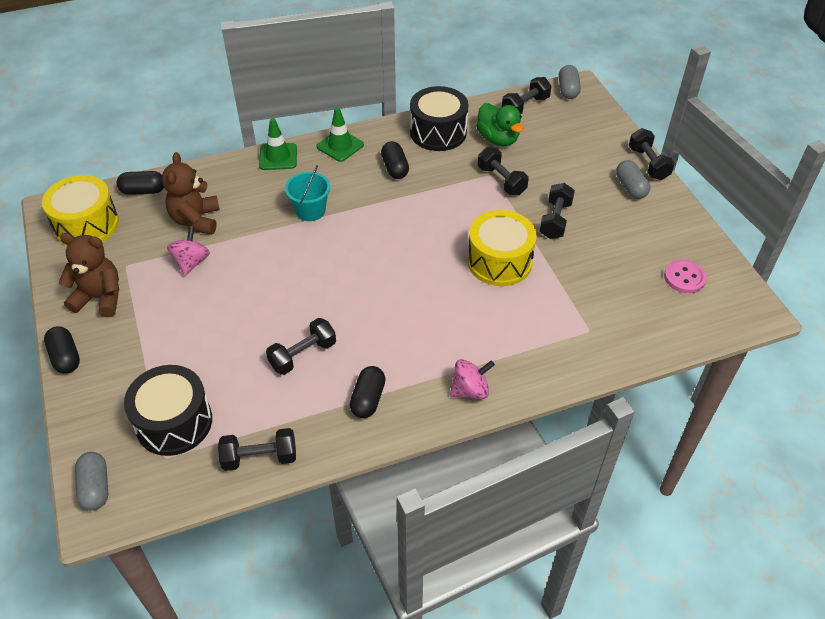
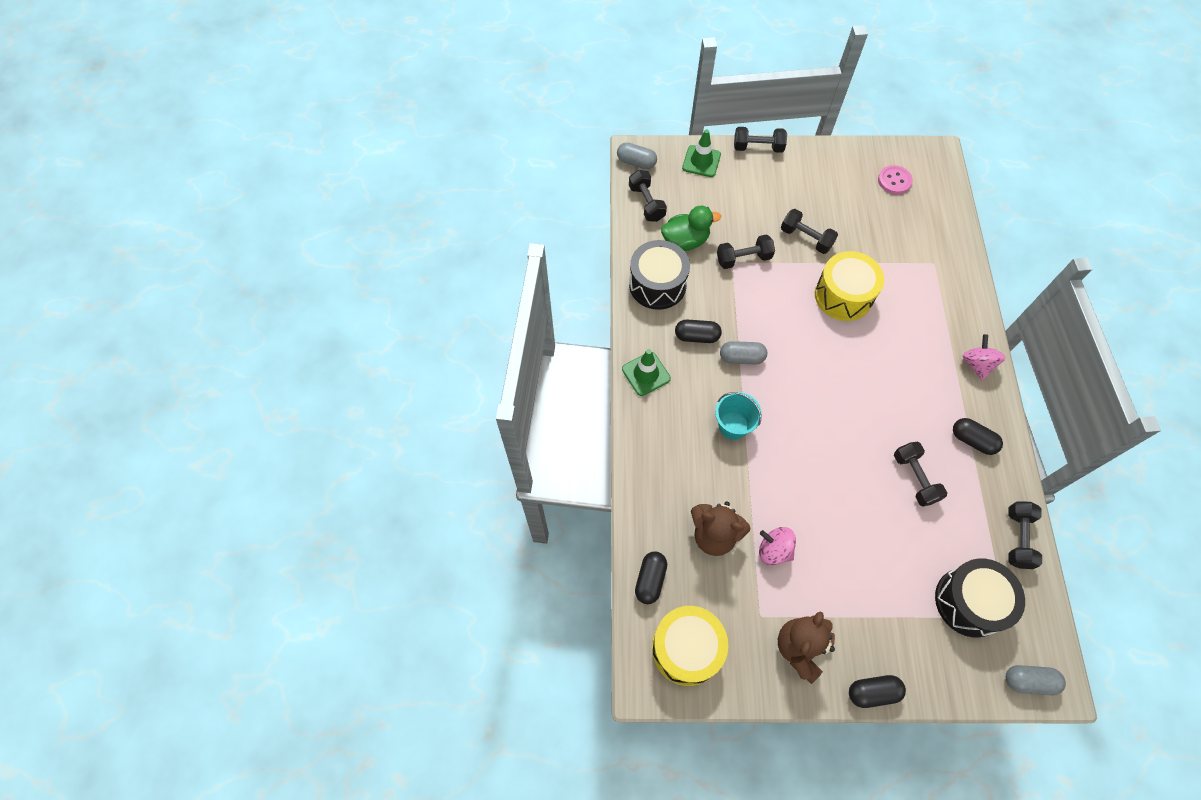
camera: 70 degrees left, 15 degrees up
(278, 157) = (642, 435): green traffic cone -> green traffic cone (701, 161)
(630, 187) = (783, 171): grey capsule -> grey capsule (741, 358)

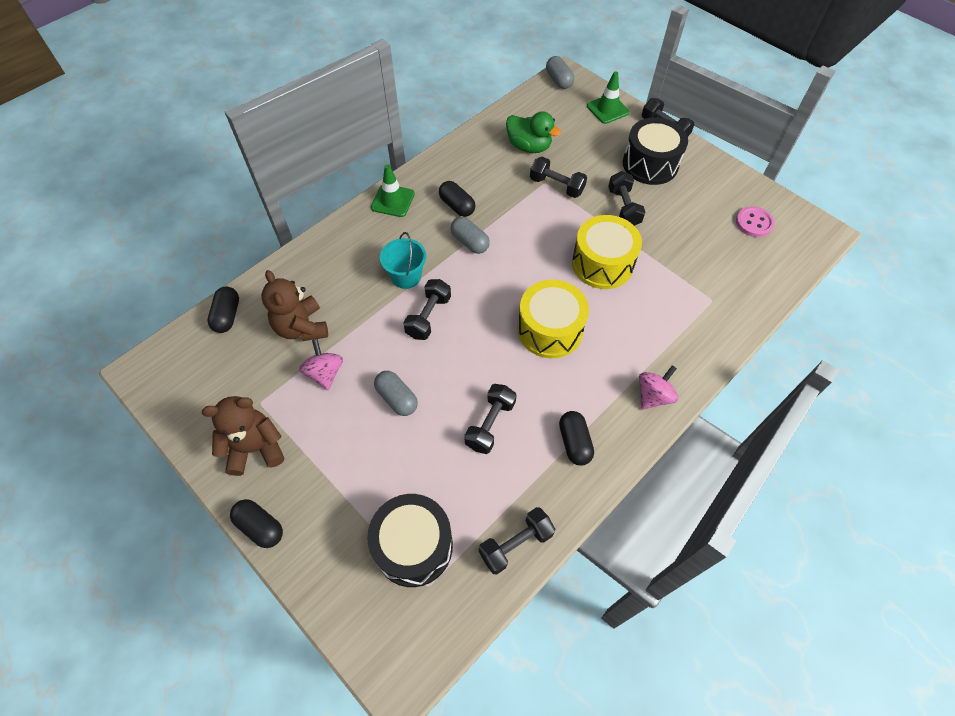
camera: 45 degrees right, 5 degrees down
(646, 203) = (532, 107): black dumbbell -> black dumbbell (428, 316)
(650, 580) = (227, 316): black capsule -> black capsule turned 60 degrees counterclockwise
(657, 284) = (473, 157): black drum -> black drum (650, 164)
(686, 649) = (190, 375): yellow drum -> yellow drum (550, 330)
(1028, 681) = (380, 650): grey capsule -> grey capsule (397, 398)

